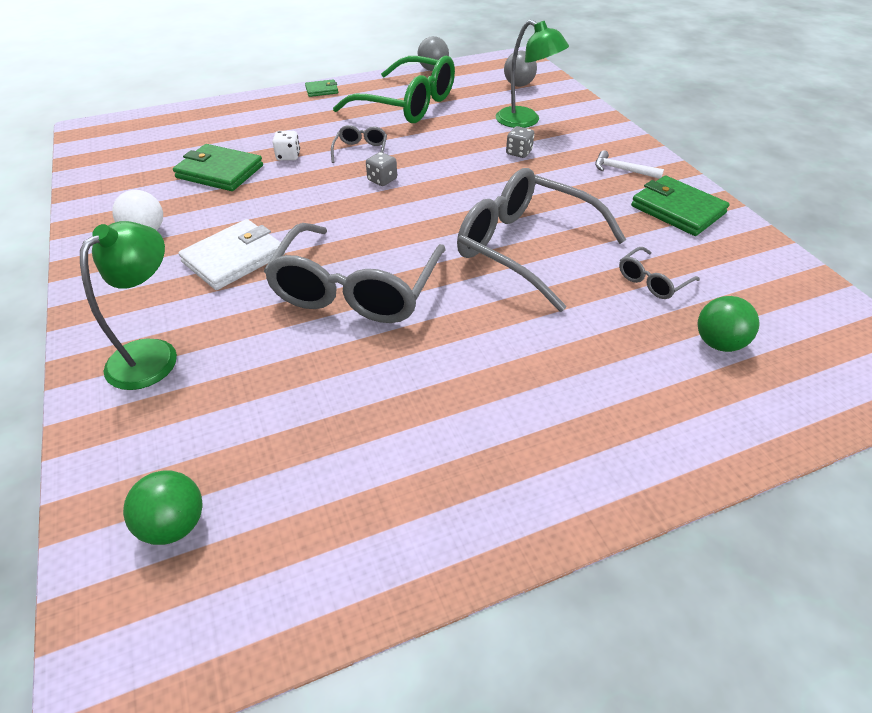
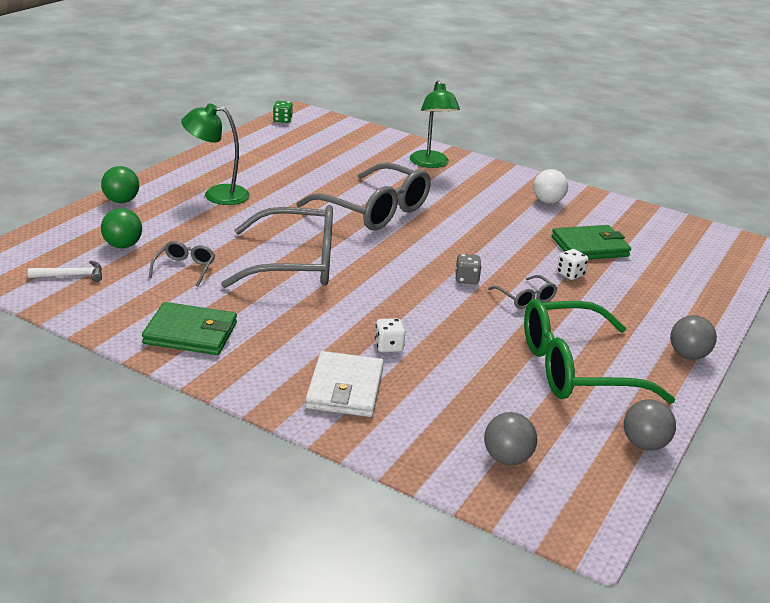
camera: 140 degrees right, 15 degrees down
(174, 525) = (332, 134): green ball -> green ball (121, 201)
(198, 653) = (282, 120): none -> green dice
(234, 258) = (471, 205): white wallet -> white wallet (345, 388)
(321, 90) = (688, 355): green wallet -> grey ball
(356, 290) = (375, 211): grey glasses -> grey glasses turned 150 degrees clockwise
(519, 152) = (388, 346): grey dice -> white dice
(525, 121) = (427, 393): green lamp -> green lamp (217, 195)
(622, 170) = (269, 361): white hammer -> white hammer (71, 276)

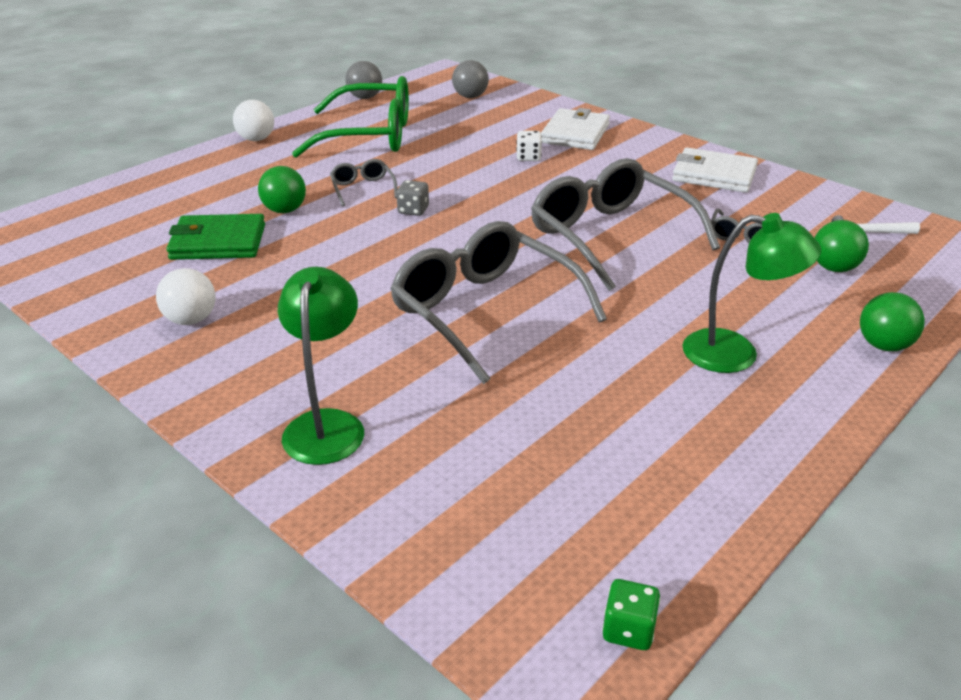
camera: 165 degrees left, 5 degrees up
(190, 333) = (714, 175): green wallet -> white wallet
(296, 263) = (610, 236): grey glasses -> grey glasses turned 45 degrees clockwise
(570, 274) = (285, 210): white dice -> green ball
(688, 355) = (256, 139): grey ball -> white ball

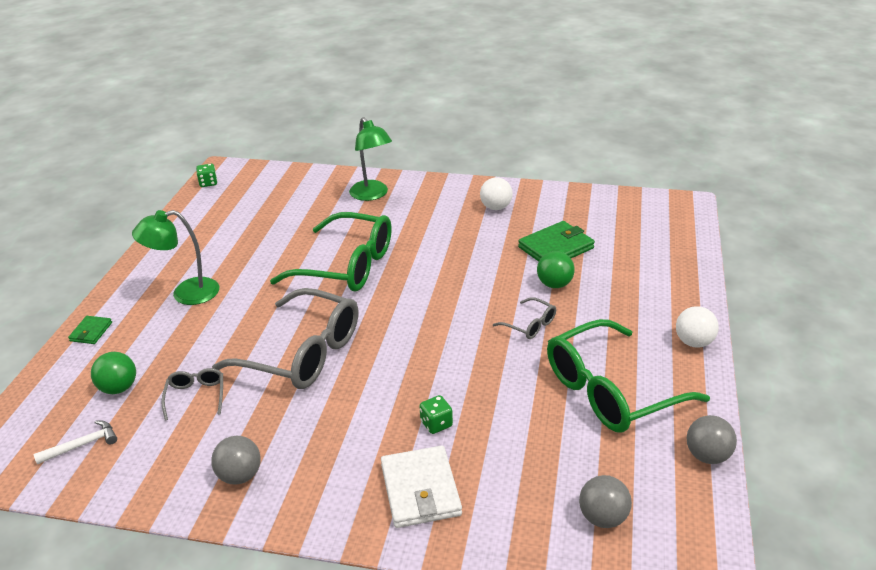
camera: 150 degrees right, 0 degrees up
(413, 210) = (468, 320): grey dice -> none
(484, 311) = (347, 266): grey glasses -> green glasses
(528, 157) = (436, 424): white dice -> green dice
(714, 175) = (240, 476): white wallet -> grey ball
(883, 345) = (91, 332): green ball -> green wallet

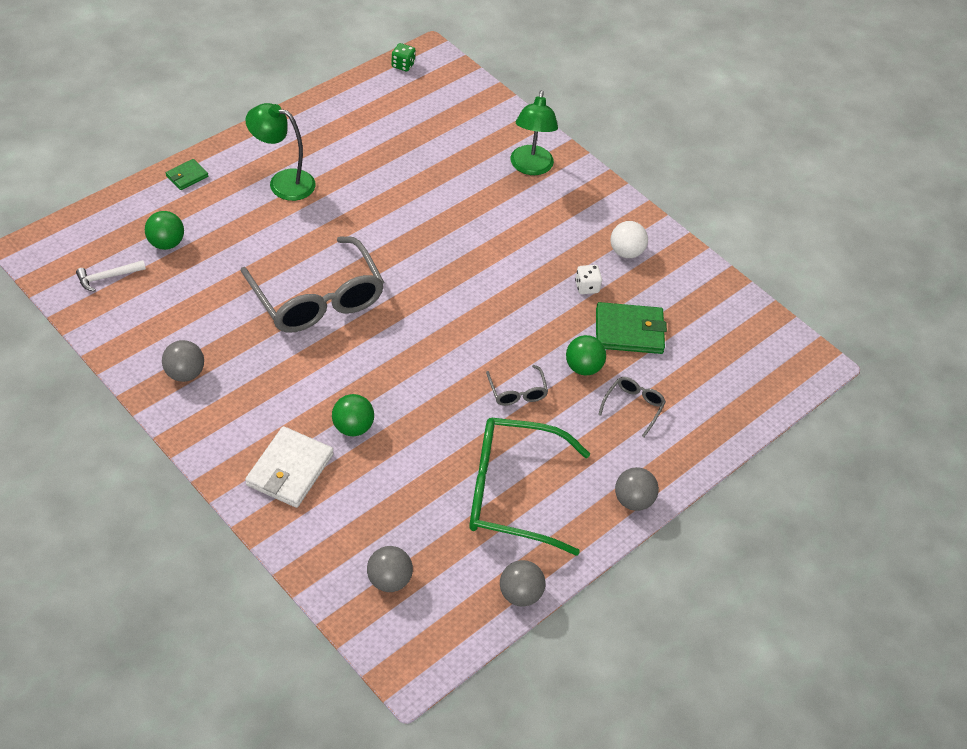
camera: 30 degrees right, 15 degrees up
(82, 445) = (107, 277): white hammer -> white hammer turned 150 degrees clockwise
(196, 396) = (211, 286): grey glasses -> grey glasses (633, 406)
(347, 266) = (431, 235): green glasses -> none
(436, 424) = (353, 427): green dice -> green ball
(495, 239) = (587, 287): none -> white dice
(694, 342) = (633, 500): white ball -> grey ball

